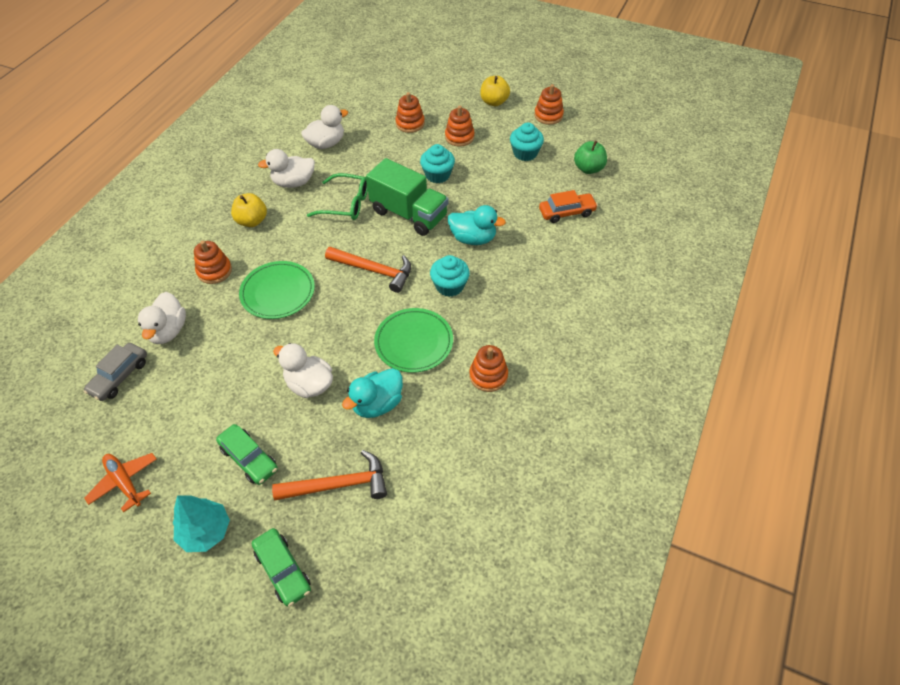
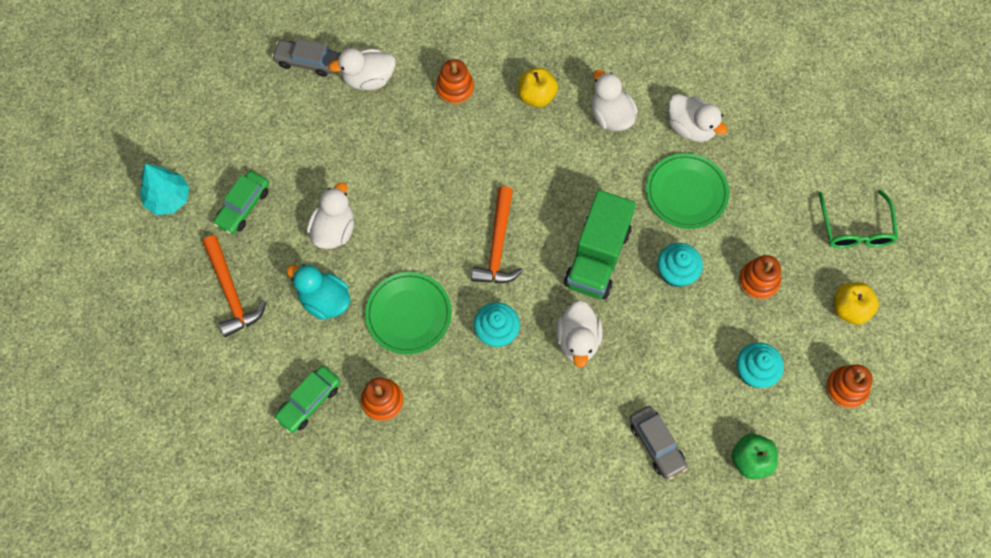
camera: 75 degrees right, 15 degrees up
(124, 482) = (202, 116): orange plane -> none
(278, 292) = (442, 159): green plate -> green plate (686, 193)
(283, 570) = (144, 273): green car -> green car (309, 401)
(346, 204) = (593, 183): green glasses -> green glasses (855, 228)
(410, 124) = (764, 213): orange stacking toy -> none
(473, 238) = (578, 340): turquoise duck -> white duck
(567, 212) = (656, 444): orange car -> grey car

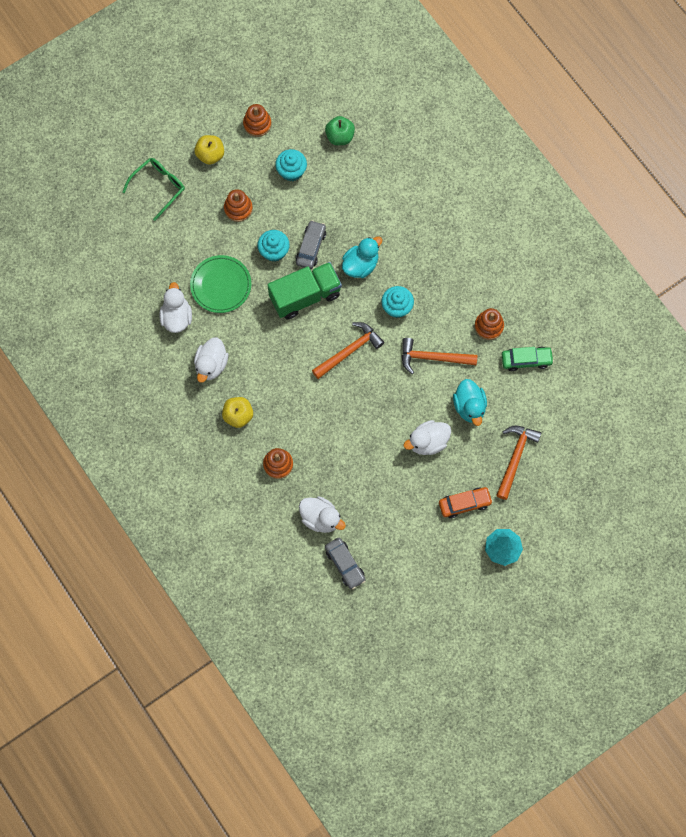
camera: 135 degrees left, 5 degrees up
(243, 206) = (464, 504): green car -> orange car
(408, 314) = (433, 358): green plate -> orange hammer
(578, 340) = (360, 265): white duck -> turquoise duck
(656, 444) = (376, 183): grey car -> grey car (311, 247)

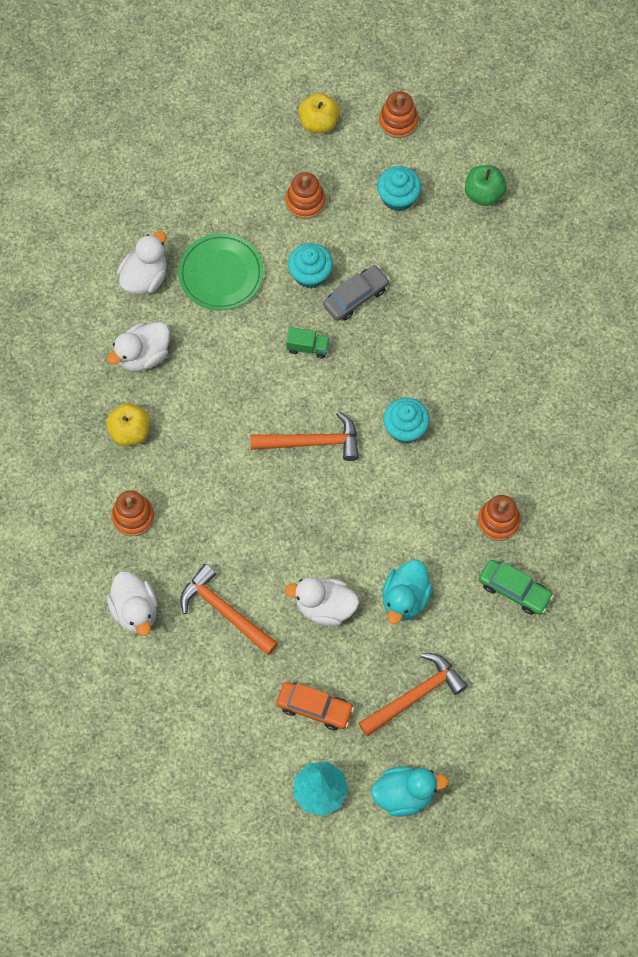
camera: 35 degrees right, 5 degrees down
(158, 187) = (233, 122): green glasses -> none
(305, 296) = (308, 347): green truck -> green truck, size x0.43
(345, 564) = (122, 682): grey car -> none
(360, 265) = (399, 353): turquoise duck -> turquoise duck (404, 795)
(433, 358) = (404, 514): orange hammer -> orange hammer (224, 612)

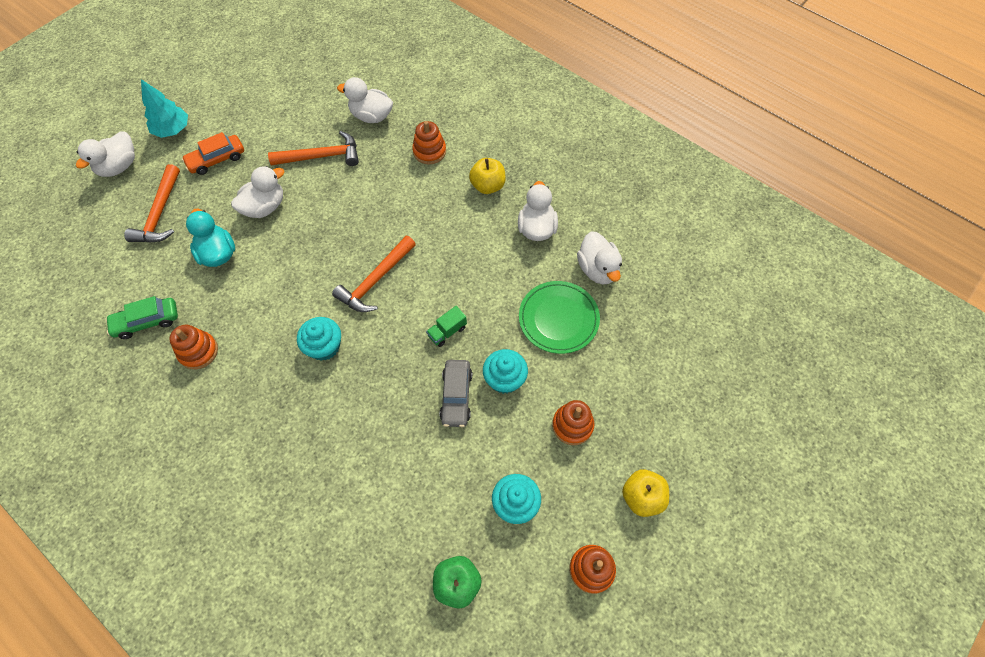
camera: 130 degrees right, 5 degrees down
(404, 795) = (119, 166): turquoise duck -> white duck

